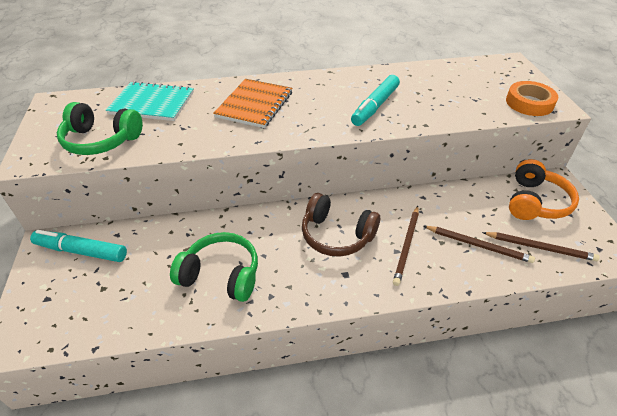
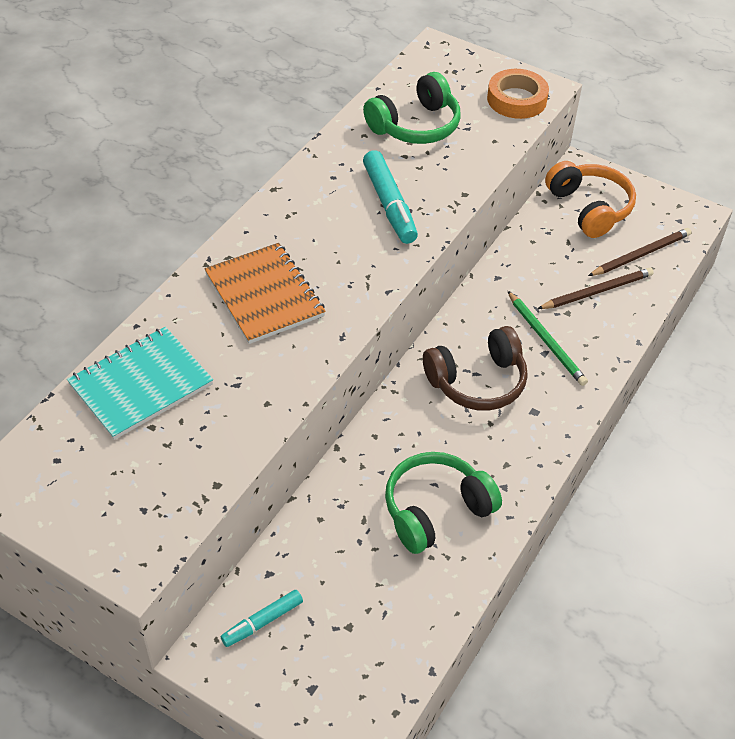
camera: 50 degrees left, 5 degrees up
(81, 251) = (262, 622): turquoise marker -> turquoise marker, size x0.60
(101, 140) = (172, 473): green headphones -> green headphones (415, 125)
(406, 246) = (546, 340): brown pencil -> green pencil

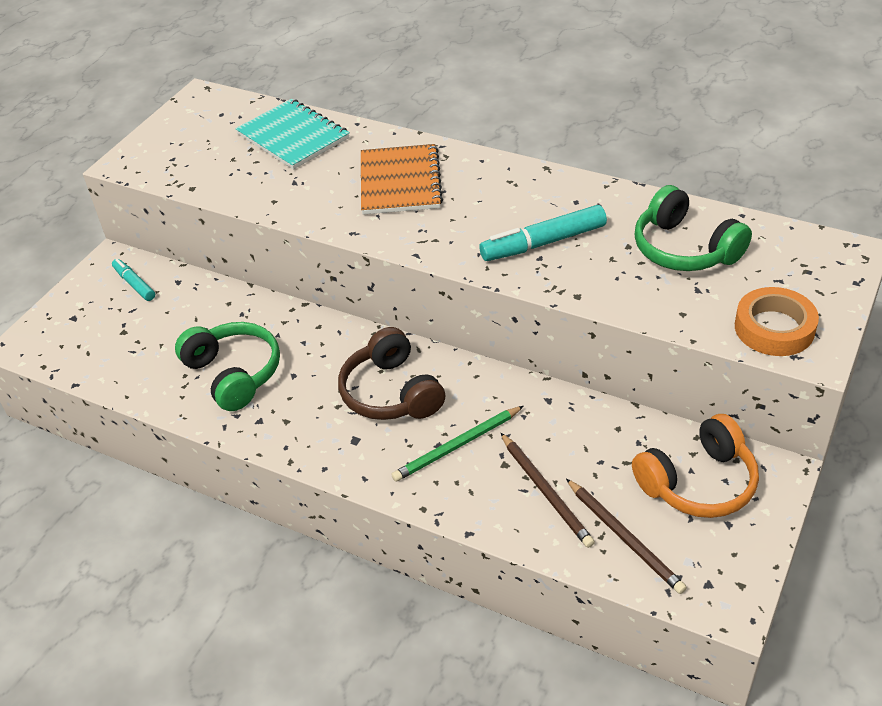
camera: 90 degrees right, 5 degrees down
(264, 295) = (400, 182): orange notebook -> orange notebook turned 60 degrees counterclockwise

